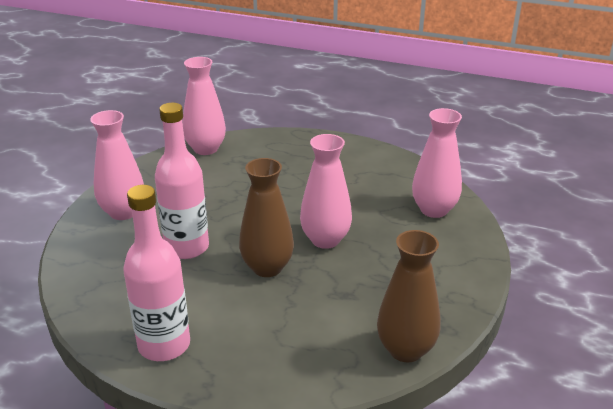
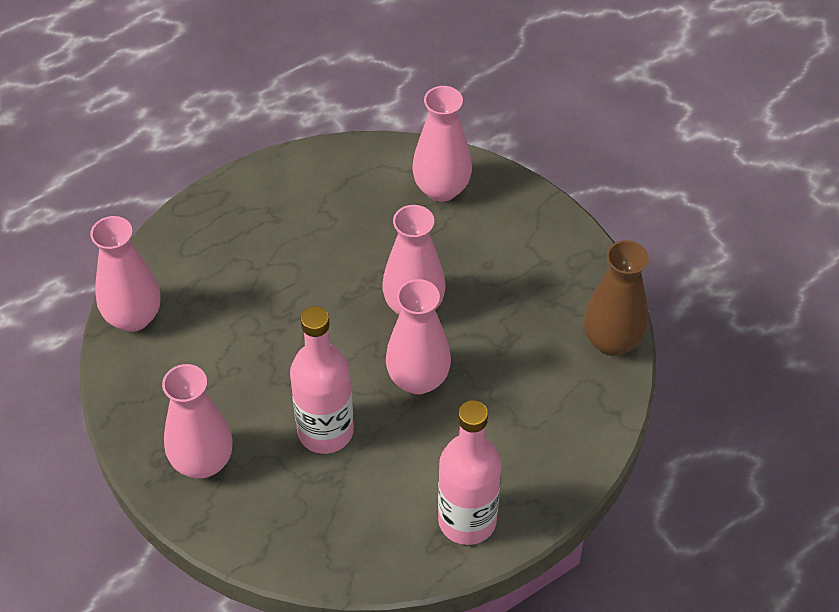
camera: 55 degrees left, 20 degrees up
(267, 267) = (418, 379): brown vase -> pink vase

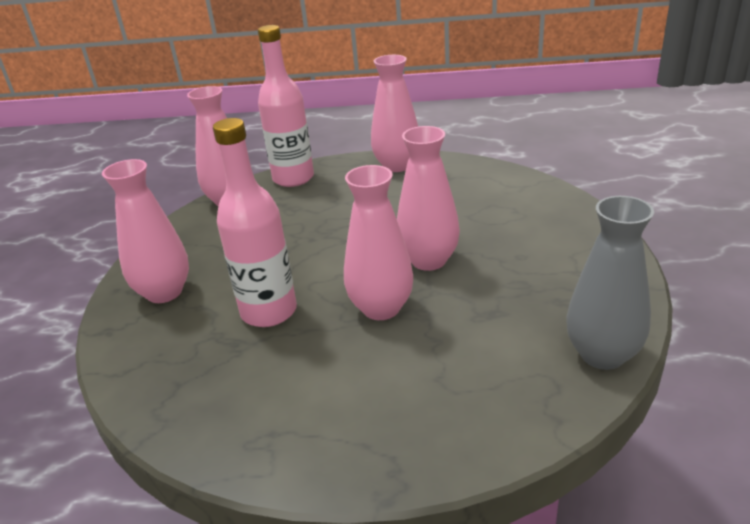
camera: 40 degrees right, 20 degrees down
(441, 189) = (524, 201): pink vase -> pink vase (397, 166)
(467, 520) = (307, 438): pink bottle -> pink bottle (293, 178)
(612, 341) = (602, 354): brown vase -> grey vase

